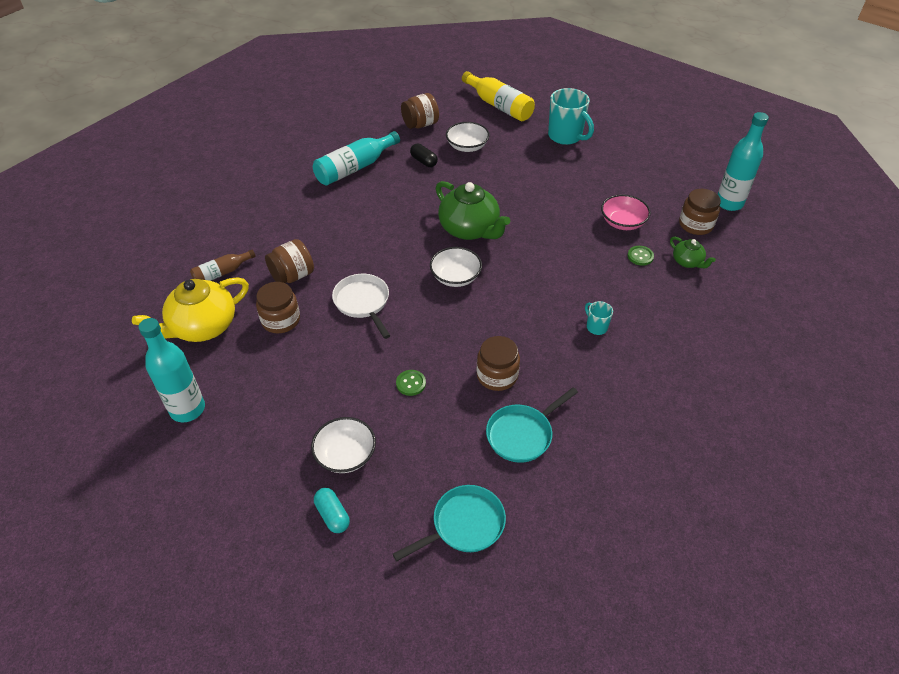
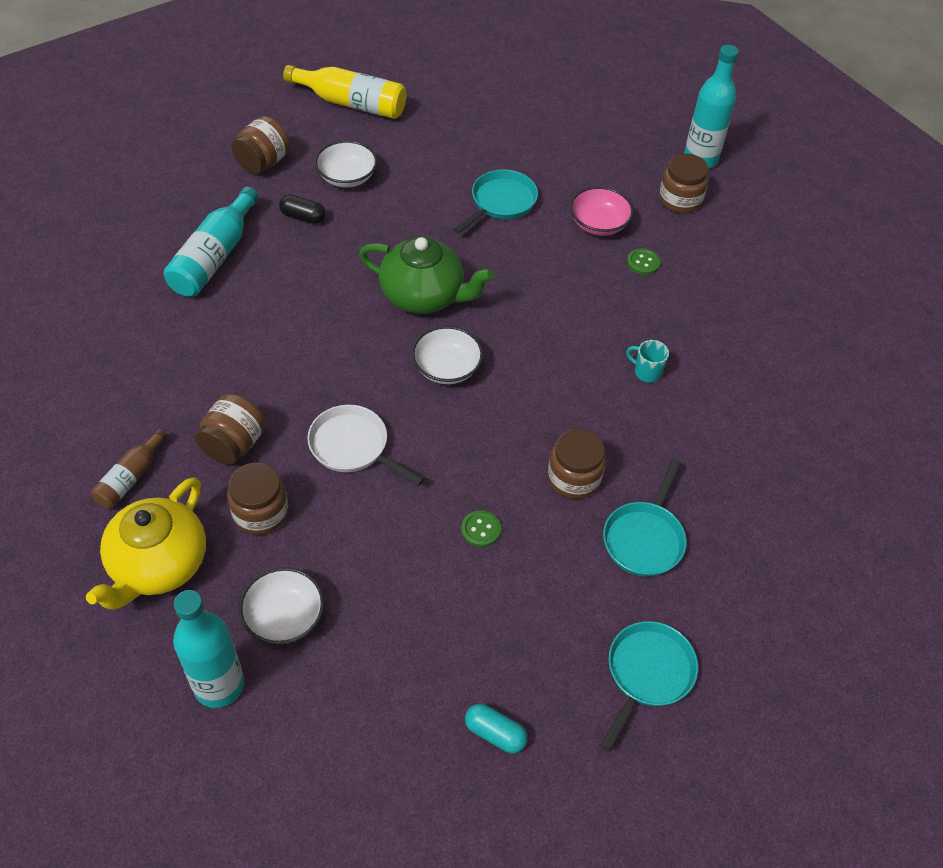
camera: 30 degrees left, 5 degrees up
(345, 455) = (461, 653): white bowl -> white bowl (284, 617)
(560, 189) = (501, 202): none -> turquoise pan
(566, 136) = (463, 124): turquoise mug -> none
(687, 262) = (697, 252): green teapot -> none

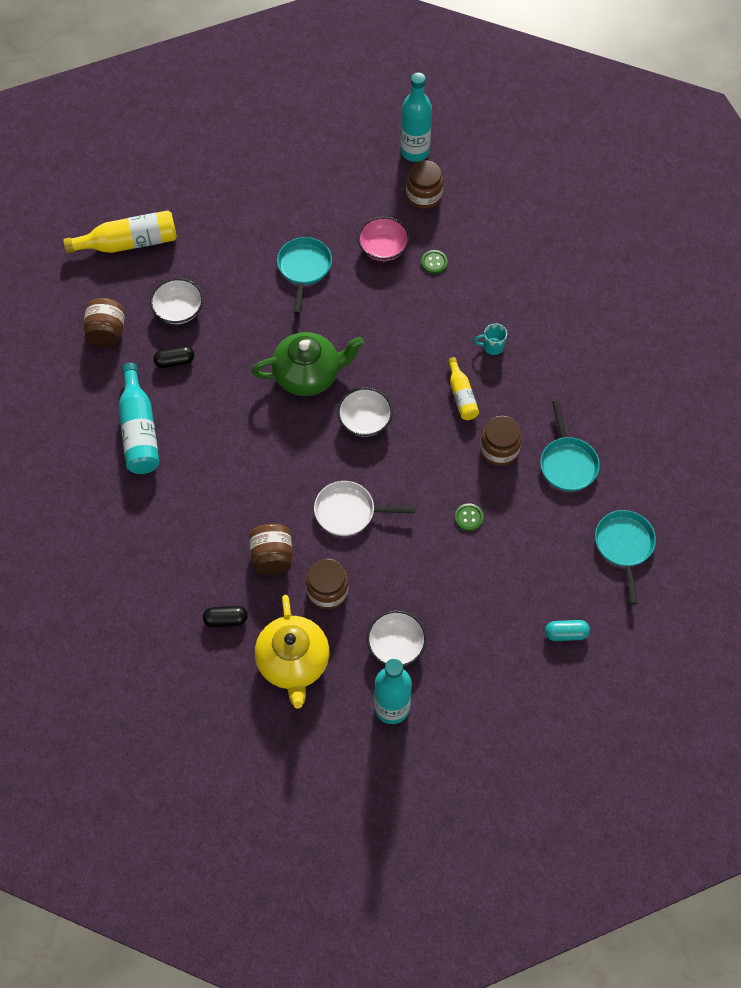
camera: 30 degrees left, 10 degrees up
(131, 477) = (226, 620): brown bottle -> black capsule
(573, 401) = (461, 395): none -> yellow bottle

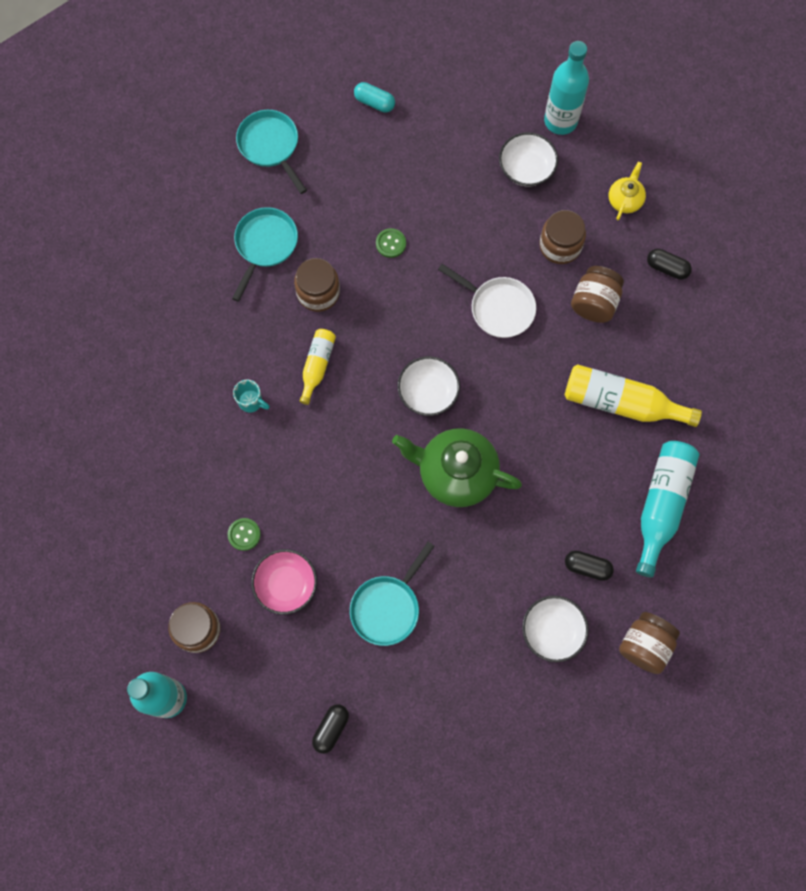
camera: 150 degrees left, 10 degrees up
(129, 243) = (566, 758): yellow bottle -> yellow bottle (622, 403)
(293, 662) = (625, 200): yellow teapot -> yellow teapot, size x0.50
(297, 185) = (331, 729): none -> black capsule
(624, 546) = (270, 146): turquoise pan -> turquoise pan turned 120 degrees clockwise

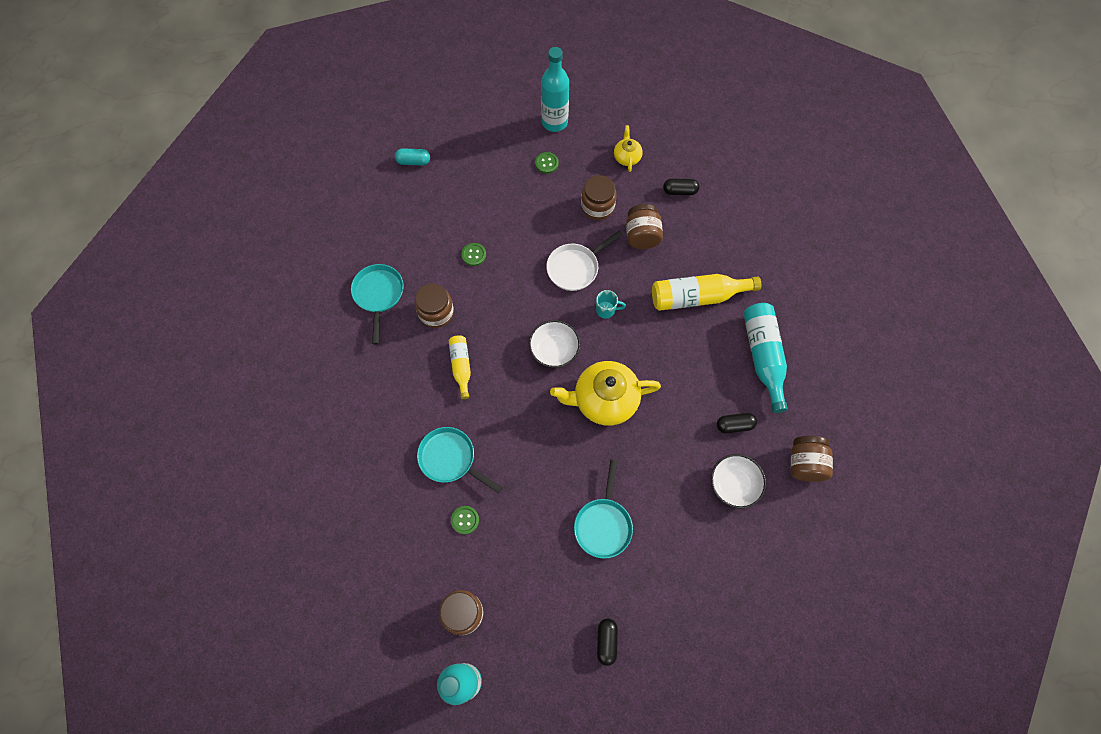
camera: 25 degrees left, 5 degrees down
(251, 402) = (422, 415): turquoise mug -> turquoise mug (606, 310)
(270, 146) = (349, 222): turquoise pan -> turquoise pan (450, 459)
(286, 585) = (516, 544): pink bowl -> none
(455, 473) = (604, 400): green teapot -> yellow teapot
(498, 308) = (575, 268): white pan -> white pan turned 135 degrees clockwise
(526, 168) = (546, 163): white bowl -> green button

